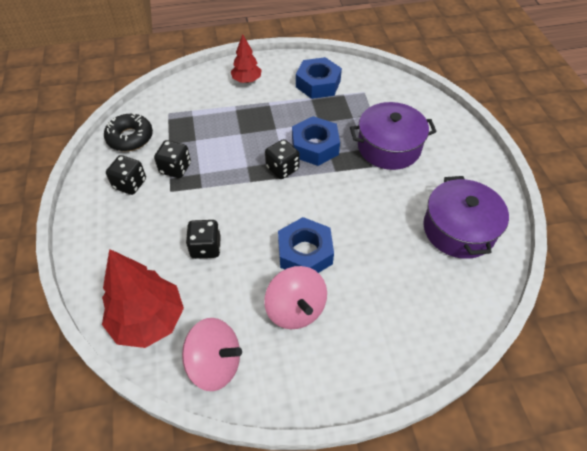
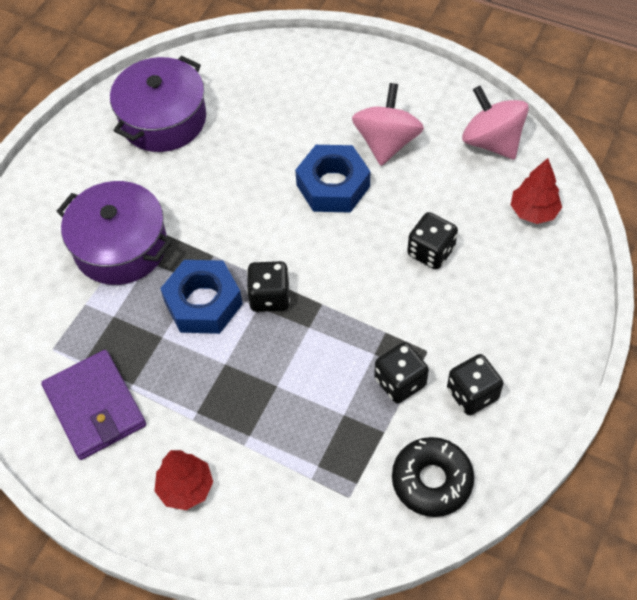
camera: 140 degrees left, 5 degrees up
(148, 320) = (533, 212): red tree -> red tree, size x0.57
(318, 84) = (95, 407): blue nut -> purple wallet

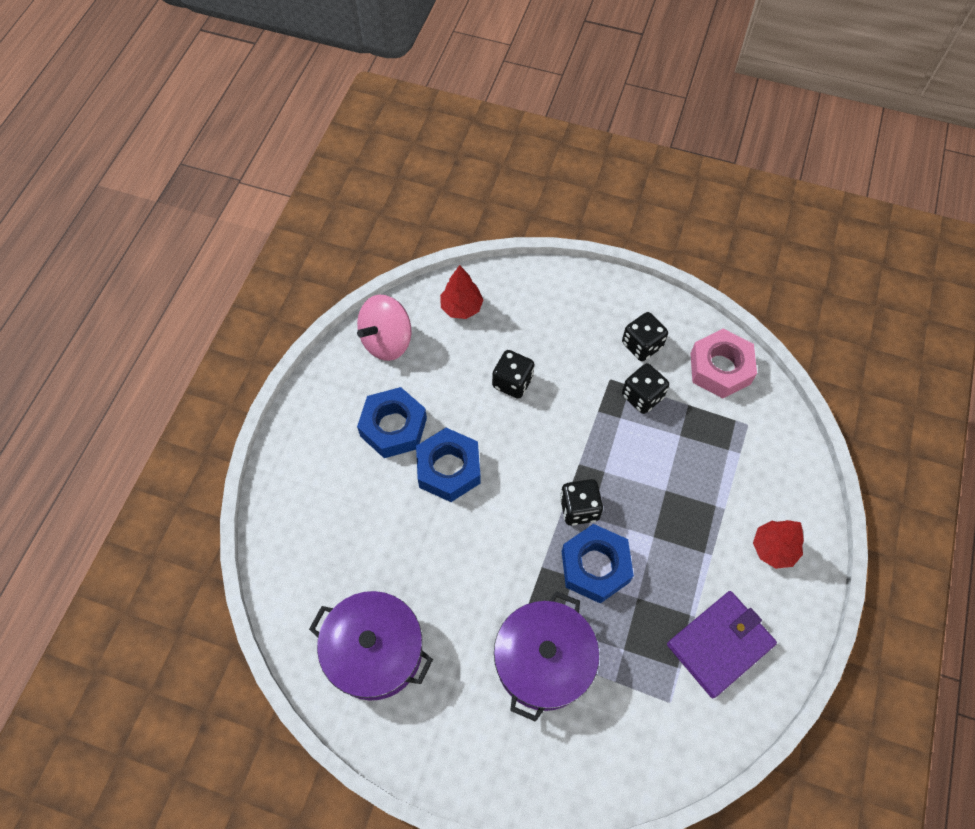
camera: 100 degrees left, 5 degrees up
(386, 142) = (393, 427): pink spinning top -> blue nut
(432, 480) = (720, 368): black donut -> pink nut

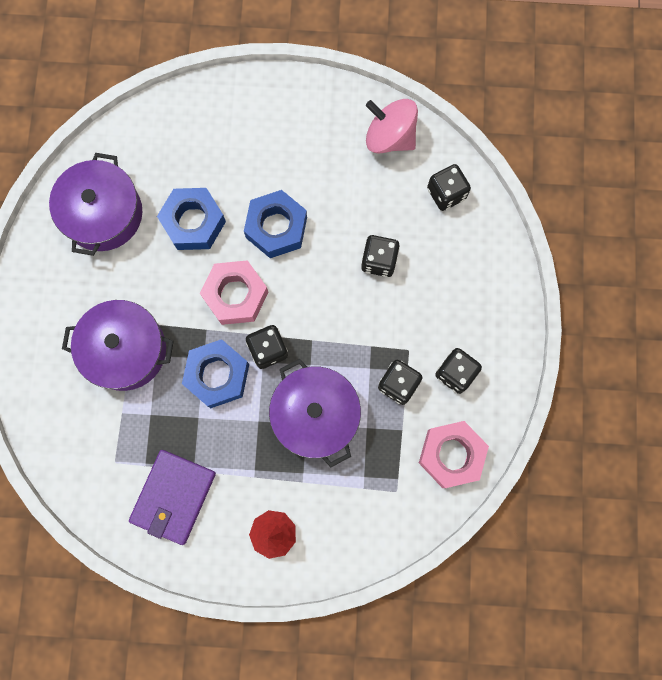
camera: 75 degrees right, 15 degrees up
(393, 427) = (304, 169): blue nut -> blue nut (193, 222)
(461, 308) = (446, 193): red tree -> black dice
(511, 527) = (235, 295): none -> pink nut
(658, 479) = (315, 415): none -> purple pot
(720, 644) = (173, 497): purple wallet -> purple wallet turned 75 degrees clockwise

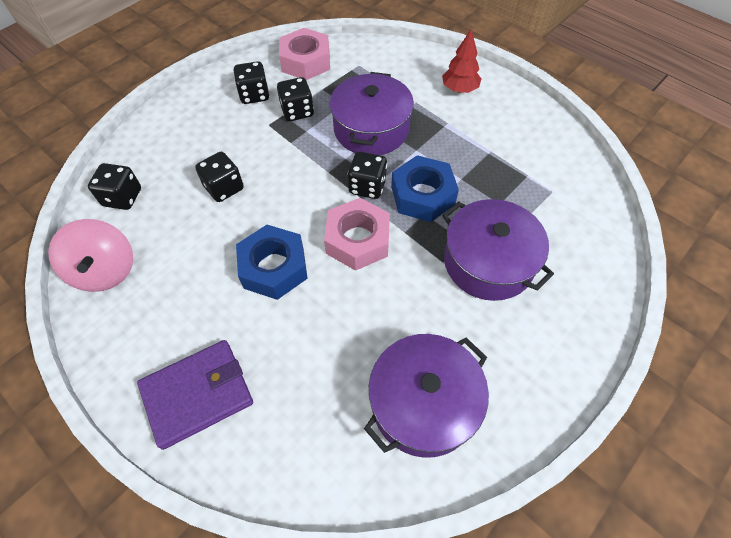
camera: 140 degrees left, 20 degrees down
(173, 497) = (518, 145): purple wallet -> purple wallet (198, 394)
(193, 222) = (341, 326): blue nut -> none

